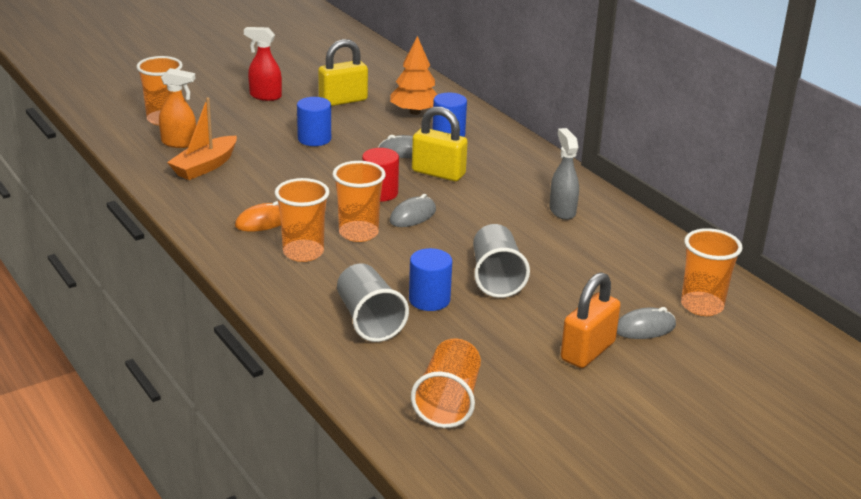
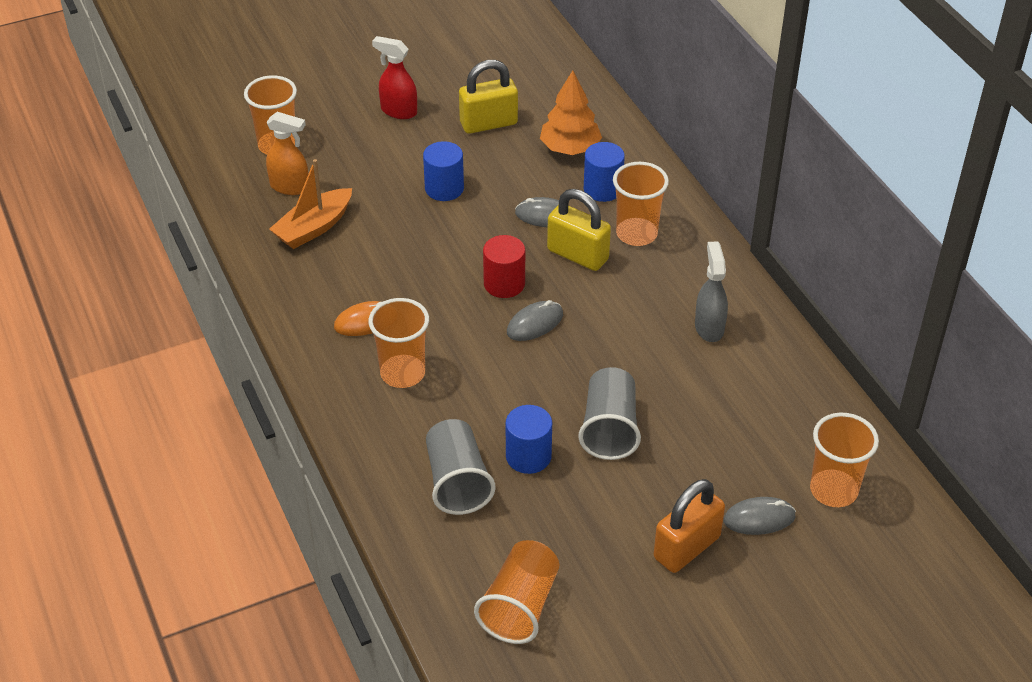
camera: 10 degrees right, 15 degrees up
(358, 233) = (469, 347): orange cup -> orange cup (636, 234)

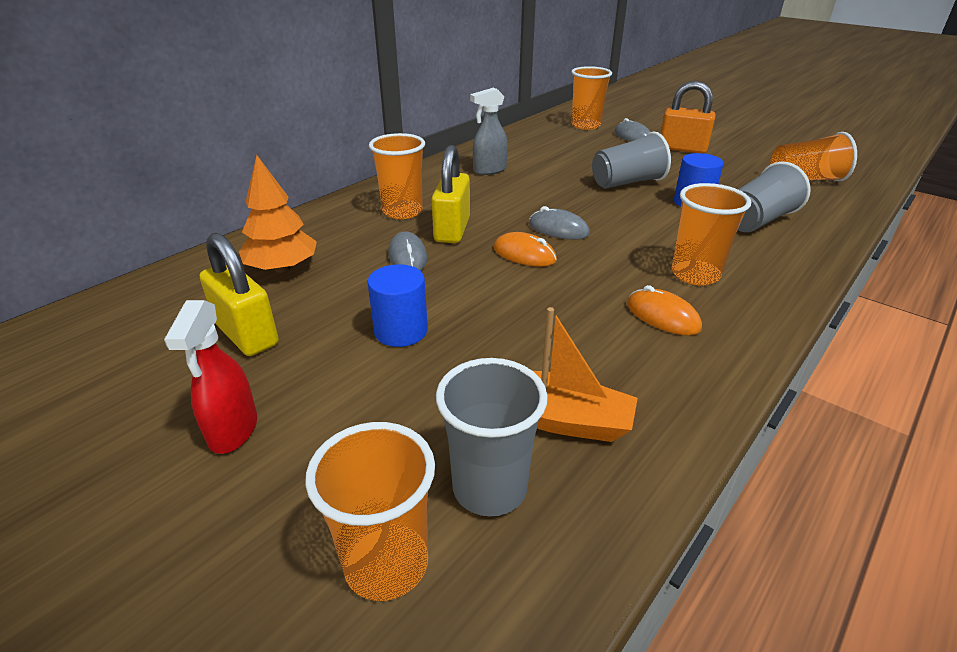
camera: 115 degrees left, 10 degrees down
(290, 187) = (489, 488): orange spray bottle -> grey cup
(504, 284) = (524, 254): red cylinder -> orange mouse
(602, 189) = (346, 237): blue cylinder -> none

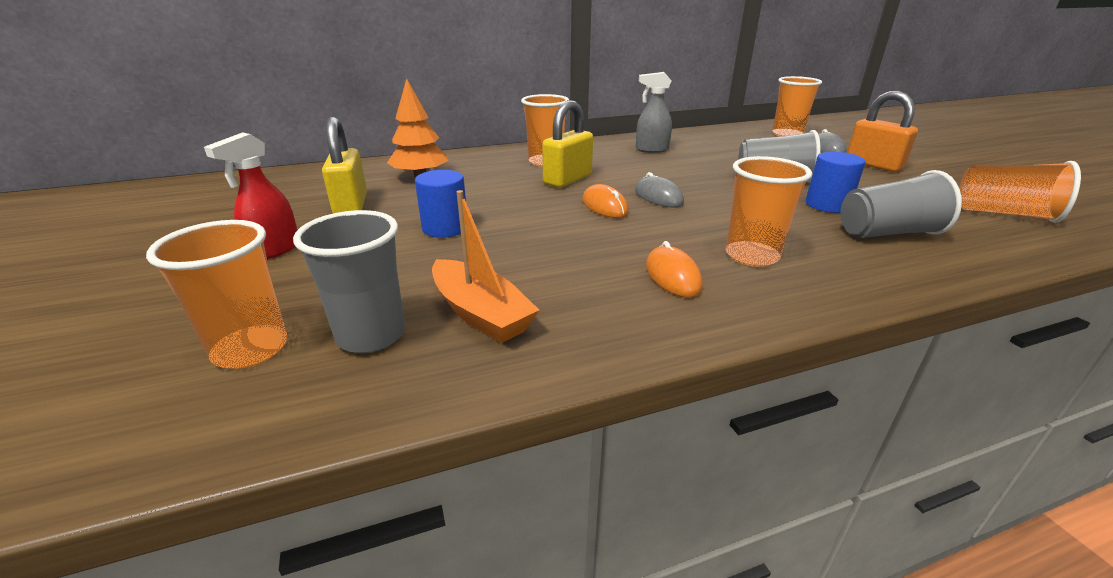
camera: 30 degrees right, 5 degrees down
(407, 257) = (511, 188): grey mouse -> none

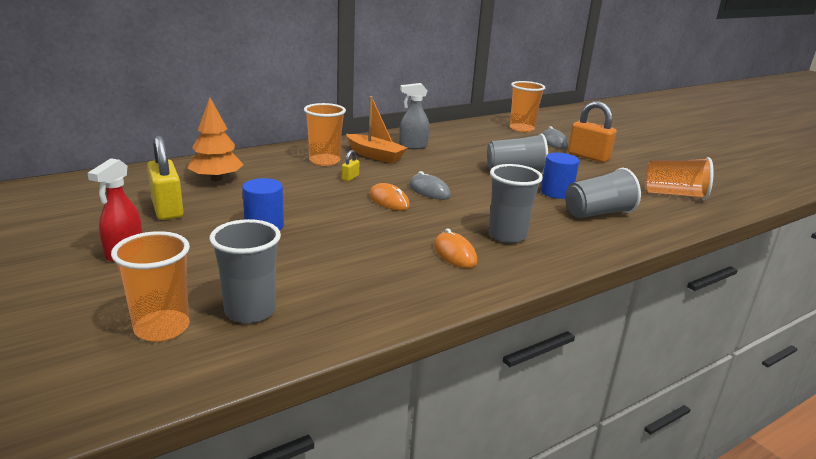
camera: 15 degrees left, 5 degrees down
(480, 313) = (324, 290): orange boat -> orange boat (375, 155)
(567, 180) = (350, 178): yellow padlock -> yellow padlock, size x0.45
(751, 256) = (507, 235): orange cup -> grey cup

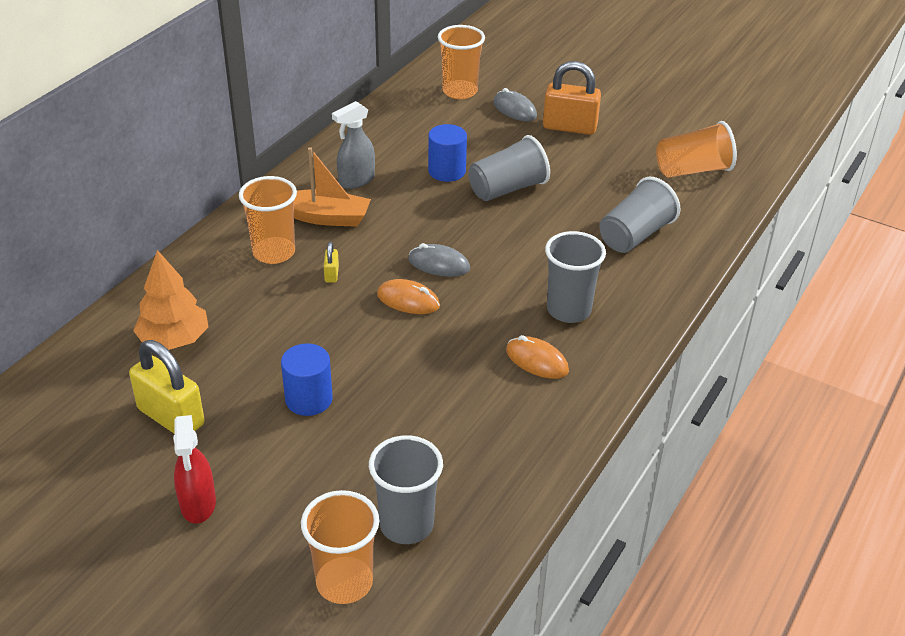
camera: 25 degrees left, 15 degrees up
(556, 192) = (574, 214): blue cylinder -> blue cylinder (447, 171)

